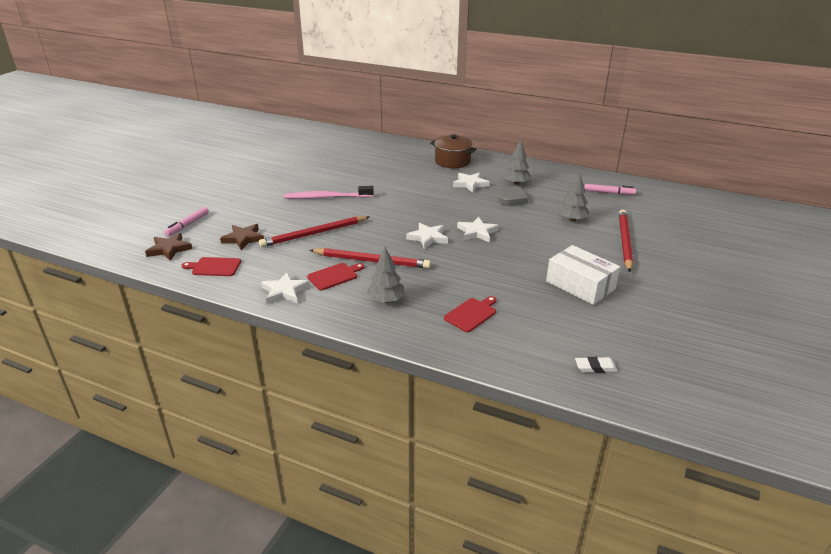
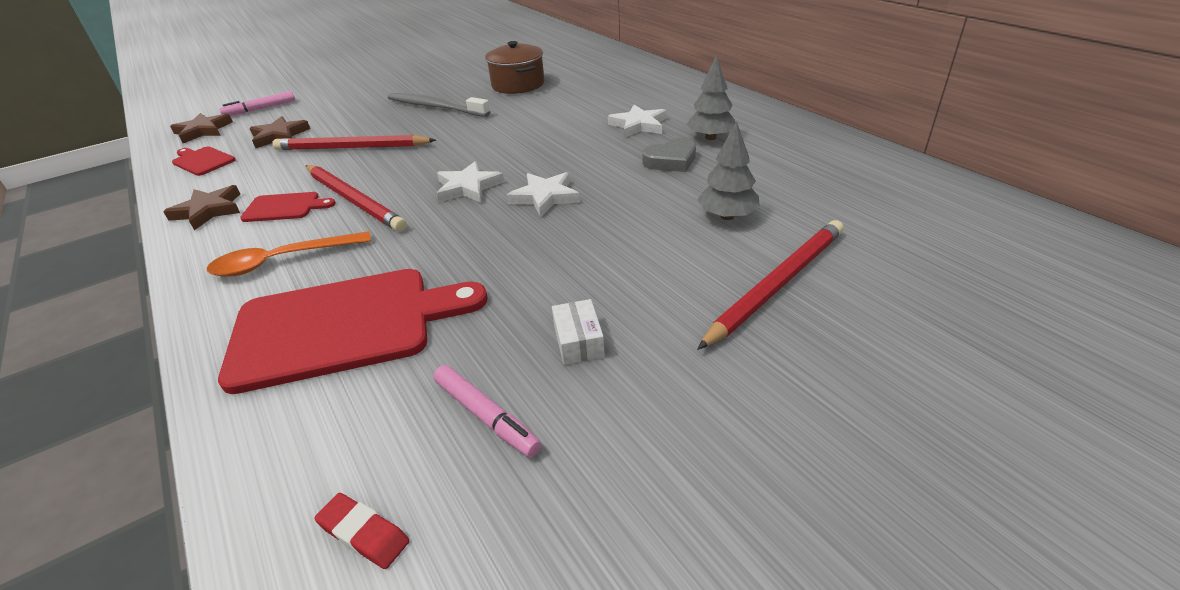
camera: 35 degrees right, 5 degrees up
(284, 291) = (208, 211): white star -> brown star
(327, 197) = (436, 107): pink toothbrush -> grey toothbrush
(386, 300) = (282, 261): grey tree -> orange spoon
(452, 161) = (658, 90): brown pot -> brown pot (518, 84)
(472, 314) = (344, 326): red cutting board -> red cutting board, size x2.16
(580, 285) = (578, 341): white box -> white box, size x0.49
(595, 367) = (364, 533): white eraser -> red eraser
(609, 193) = (861, 186): pink marker -> pink marker (486, 416)

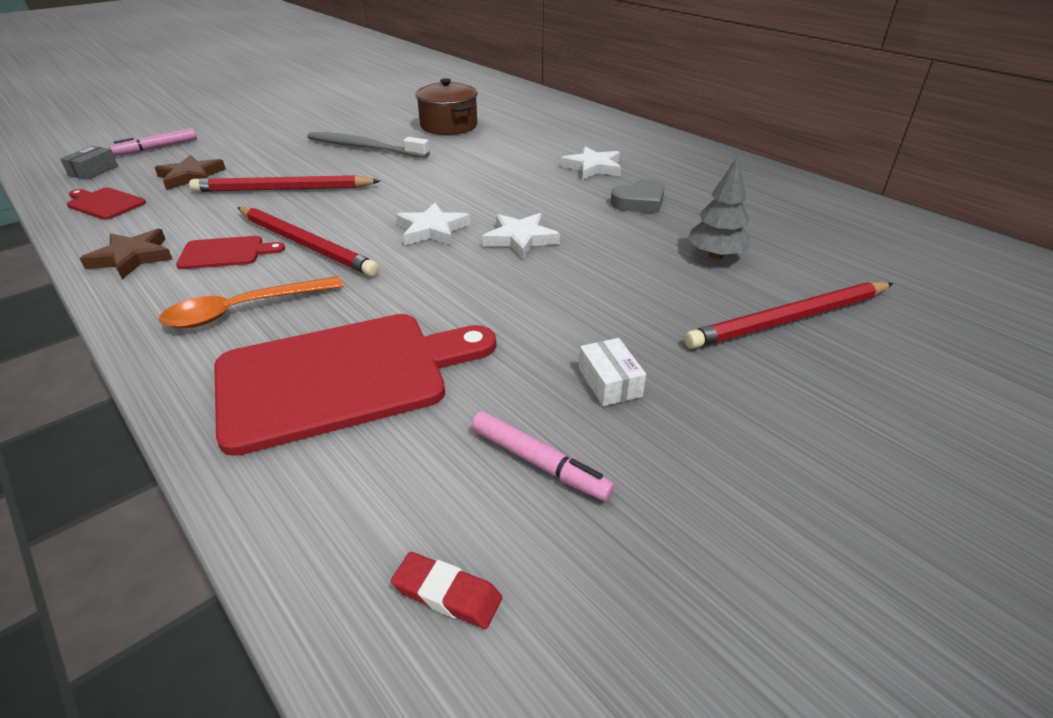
camera: 10 degrees left, 0 degrees up
(203, 131) = (93, 171): brown star -> grey box
(710, 137) = (671, 180): grey tree -> none
(777, 284) = (789, 319): red pencil -> red pencil turned 150 degrees counterclockwise

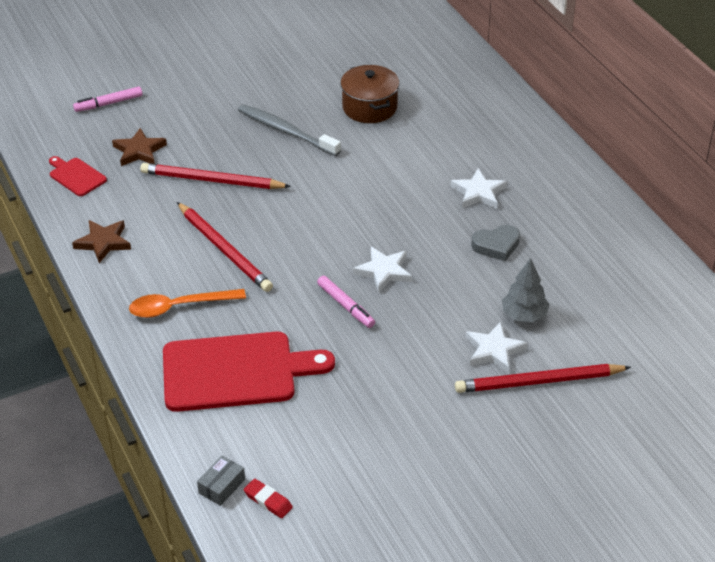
camera: 15 degrees right, 5 degrees up
(93, 171) = (61, 130): grey box -> grey box (221, 486)
(226, 253) = (167, 249): red cutting board -> none
(432, 230) = (320, 250): white star -> white star (494, 350)
(539, 462) = (333, 447): pink marker -> pink marker (346, 306)
(609, 382) = (394, 406): white box -> none

